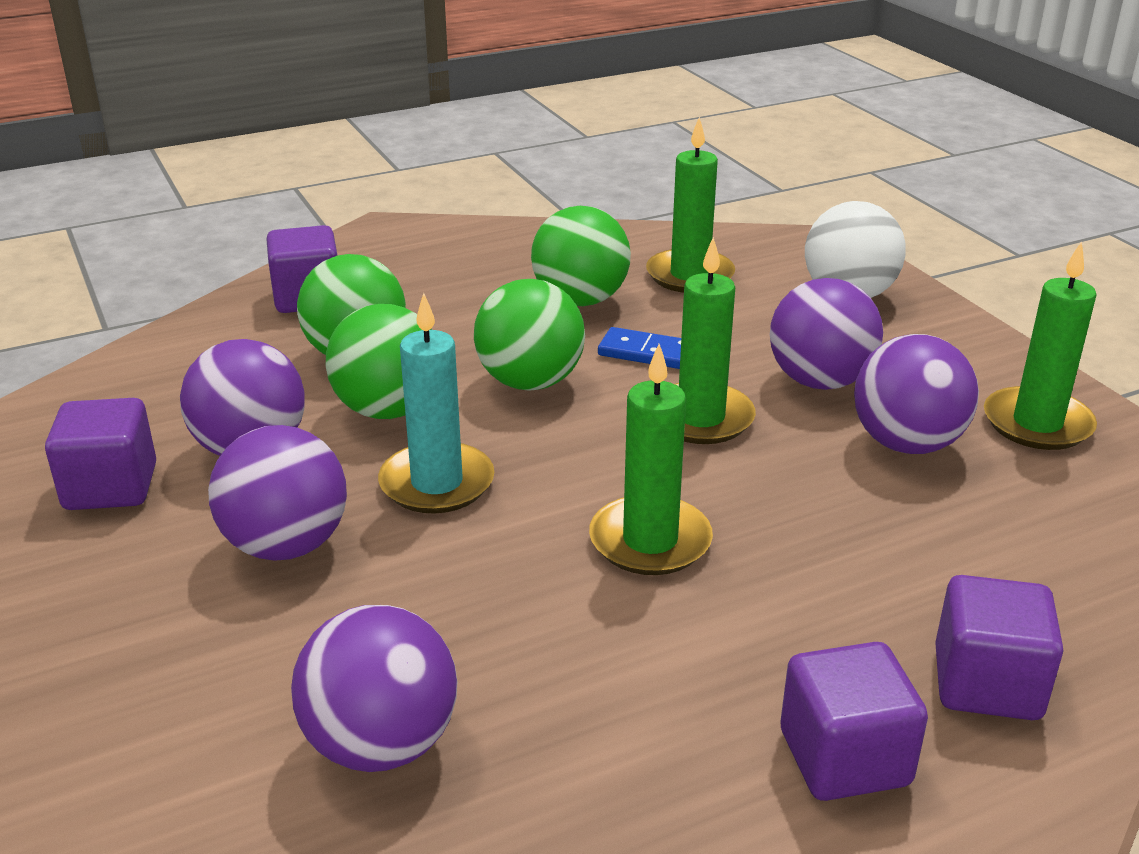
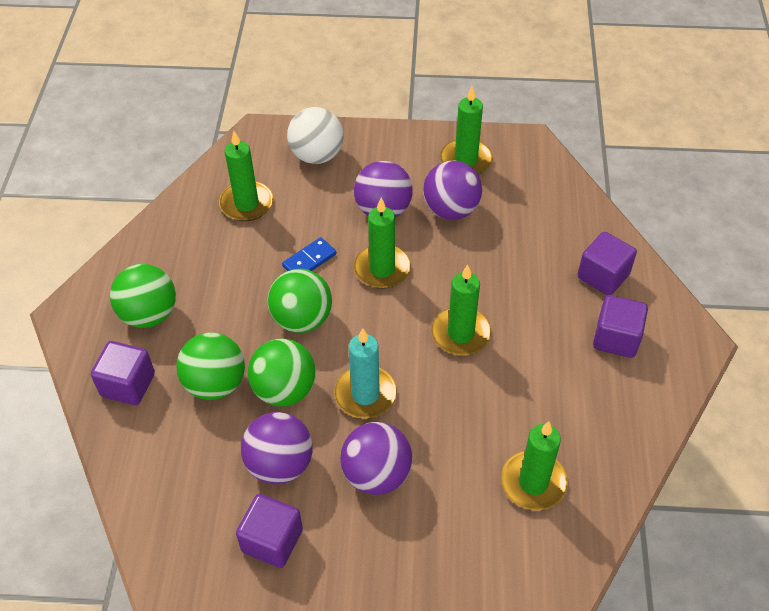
camera: 60 degrees left, 20 degrees up
(381, 744) = (533, 482): purple ball -> green candle
(580, 300) = (235, 261): green ball -> green ball (149, 314)

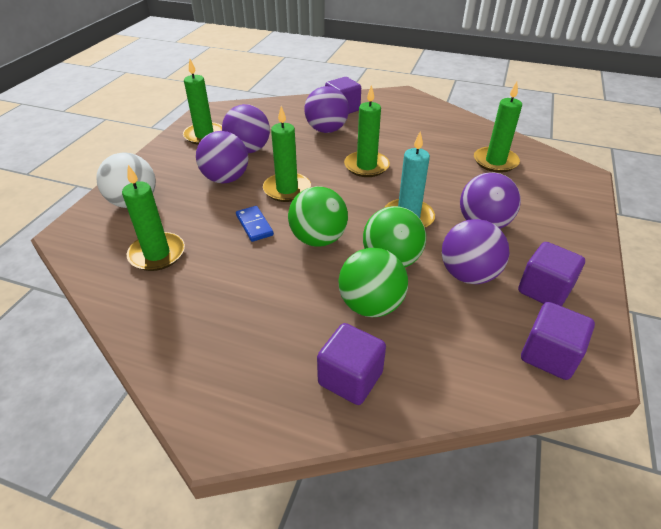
camera: 75 degrees left, 10 degrees down
(149, 314) = (260, 348): green ball -> none
(534, 272) = (326, 130): none -> purple ball
(616, 338) = (392, 115): purple cube -> purple cube (549, 355)

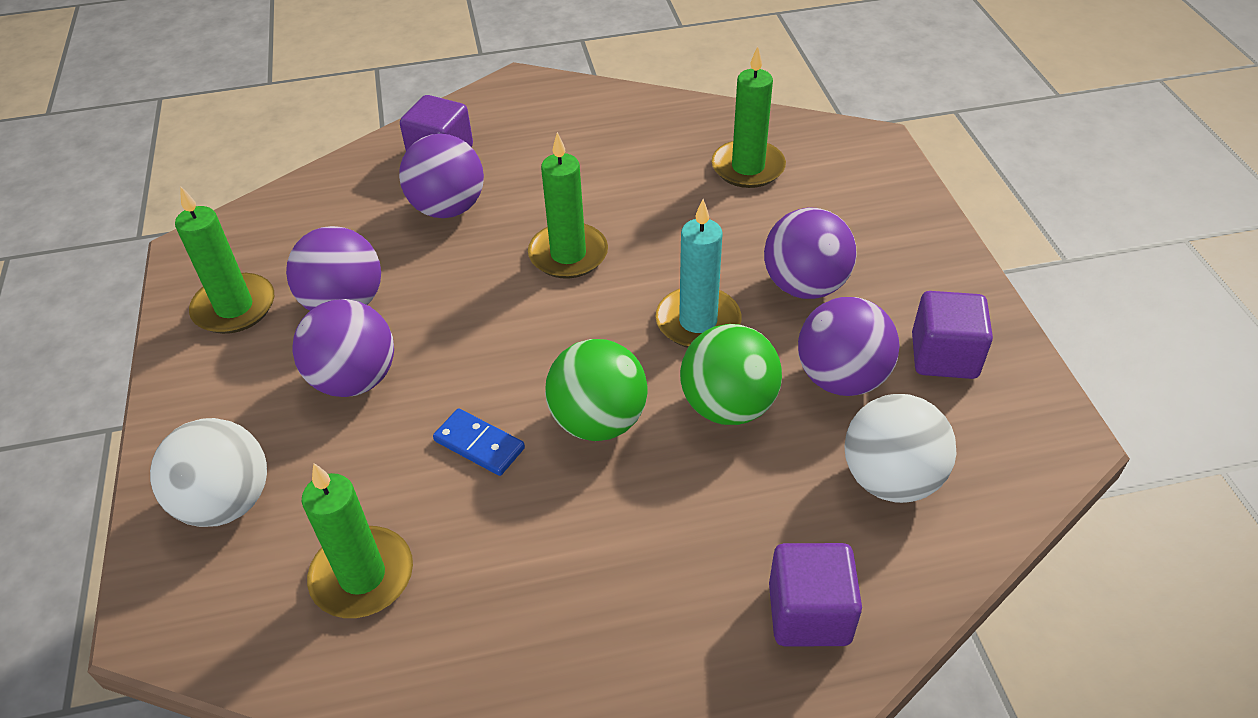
camera: 30 degrees left, 5 degrees up
(287, 189) = (477, 354): green candle -> none
(371, 305) = (754, 492): green ball -> none
(457, 336) = (890, 479): none -> white ball
(549, 355) = (1007, 448): purple cube -> none

